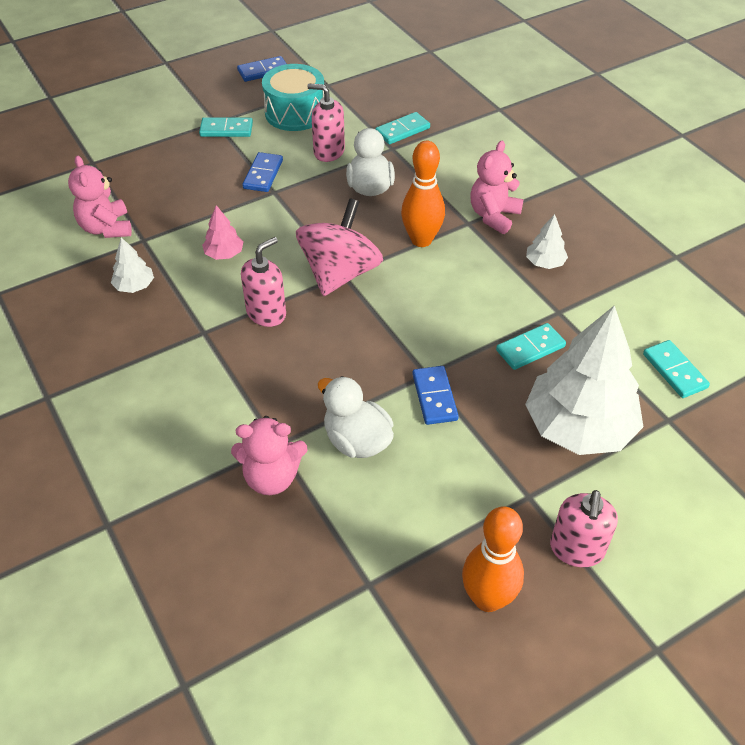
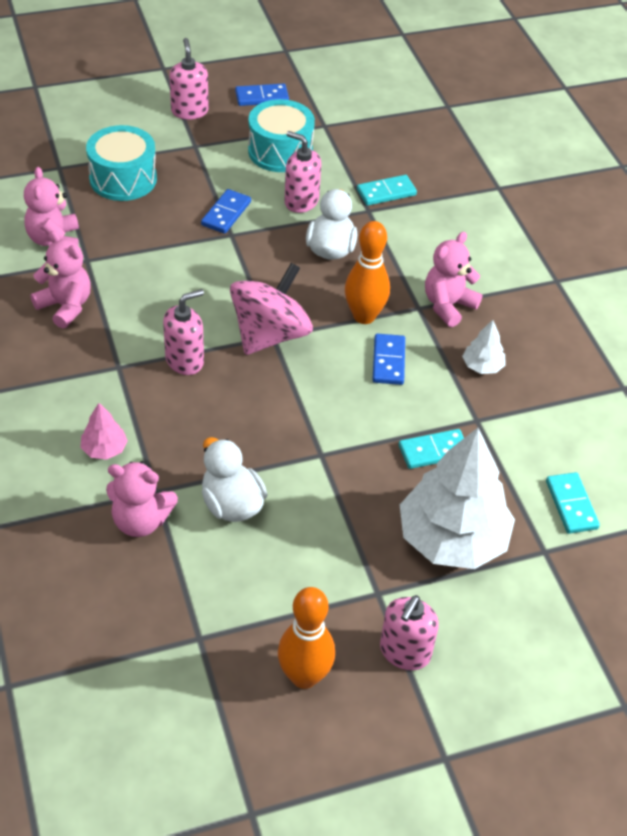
camera: 10 degrees right, 0 degrees up
(134, 286) = (65, 306): white tree -> pink teddy bear
(156, 161) = (123, 179): none -> turquoise drum
(201, 93) = (189, 111): none -> pink soap dispenser
(224, 254) = (162, 291): pink tree -> pink tree (104, 449)
(226, 130) = (203, 157): turquoise domino -> none
(434, 397) = (321, 478): blue domino -> blue domino (388, 361)

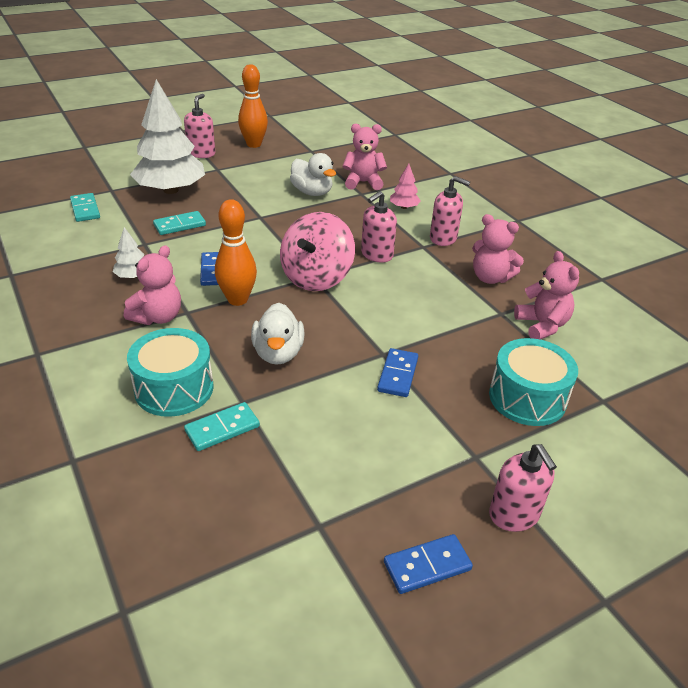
camera: 170 degrees right, 10 degrees down
(280, 151) = (367, 467): turquoise drum -> turquoise drum (174, 388)
(301, 201) = (321, 401): pink soap dispenser -> pink soap dispenser (443, 238)

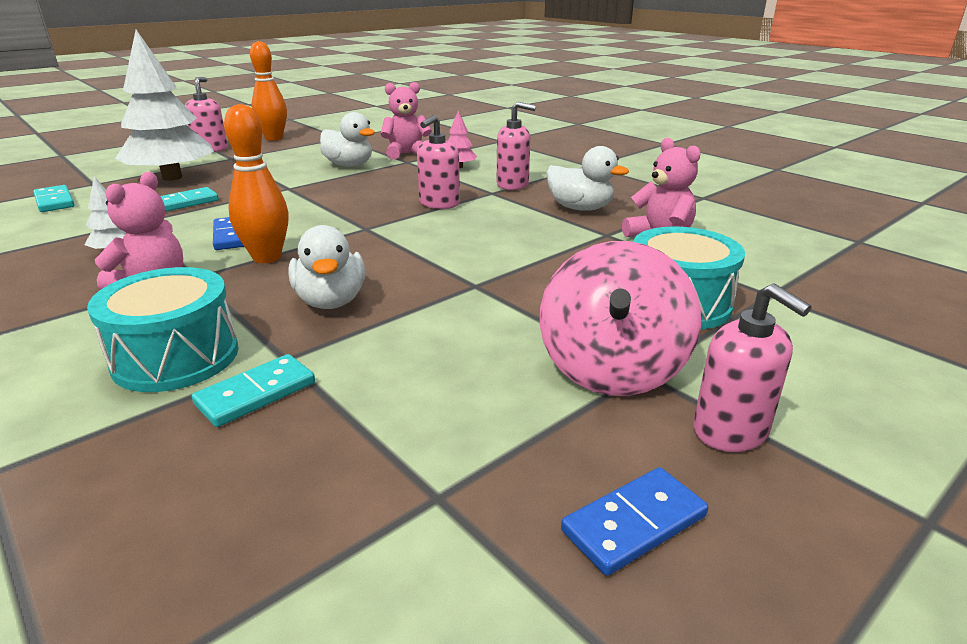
camera: 10 degrees left, 10 degrees down
(316, 277) = (369, 228): pink spinning top -> pink spinning top (612, 369)
(398, 375) = (502, 302): blue domino -> none
(490, 278) = (580, 208): pink teddy bear -> white duck

